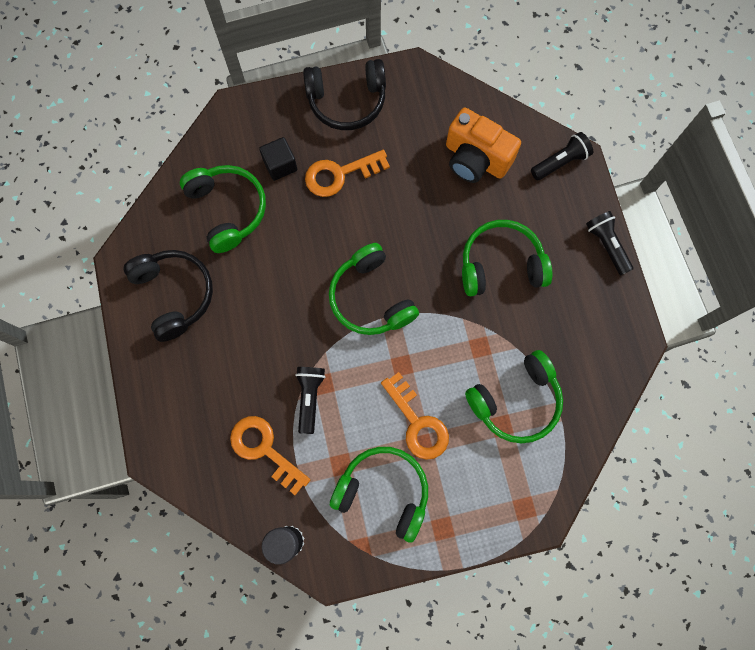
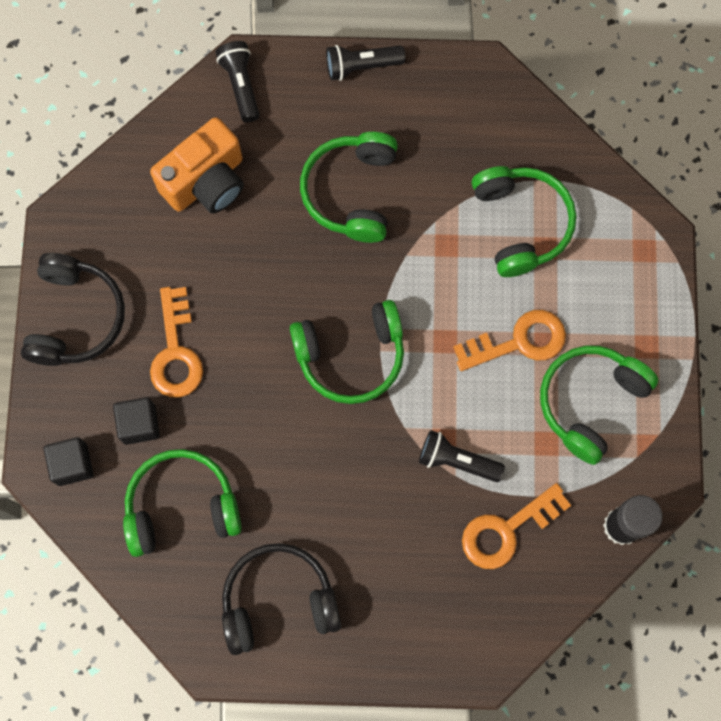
camera: 75 degrees left, 0 degrees up
(240, 130) = (72, 464): none -> black cube

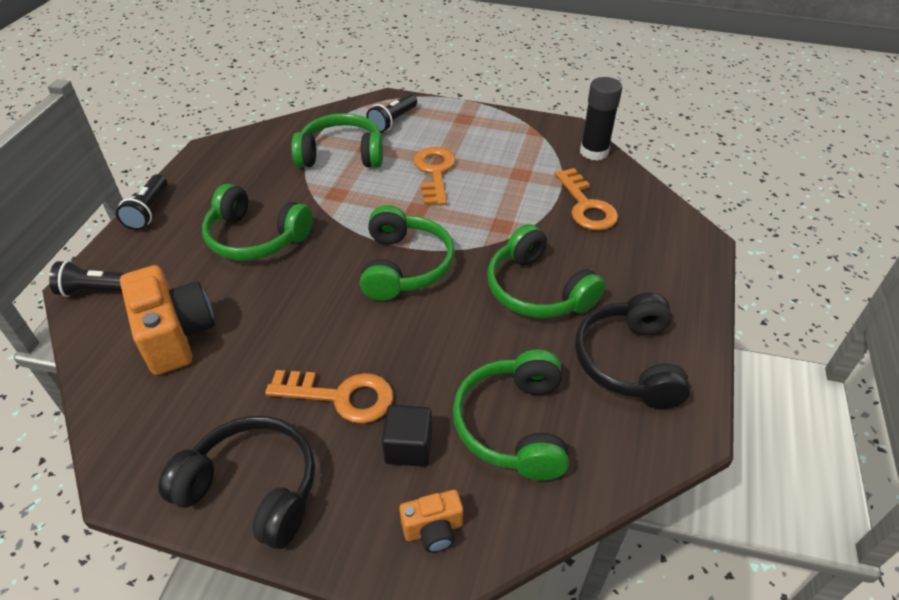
camera: 75 degrees left, 30 degrees down
(72, 464) = (433, 530): black cube -> orange camera
(457, 460) = (521, 221): black flashlight -> black flashlight (393, 121)
(590, 402) = (495, 149): green headphones -> green headphones (537, 290)

